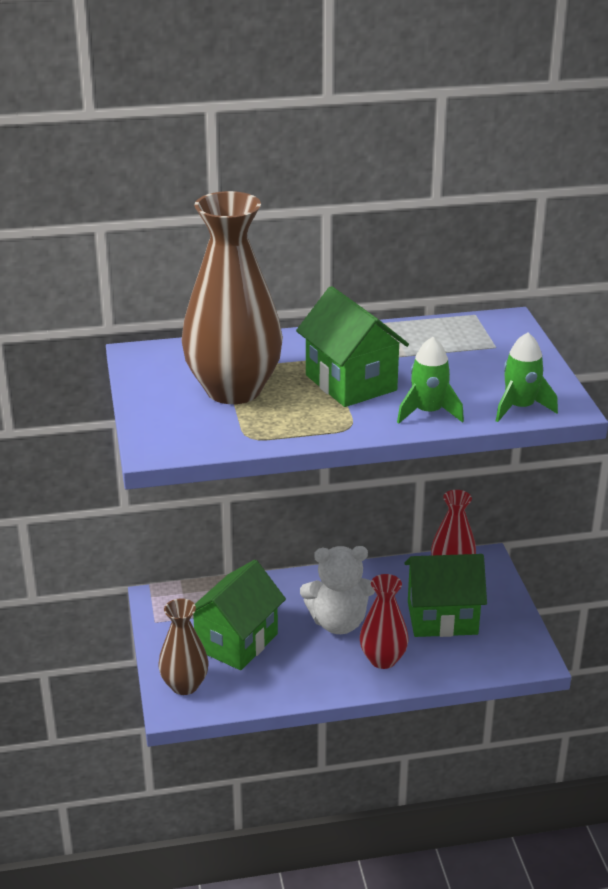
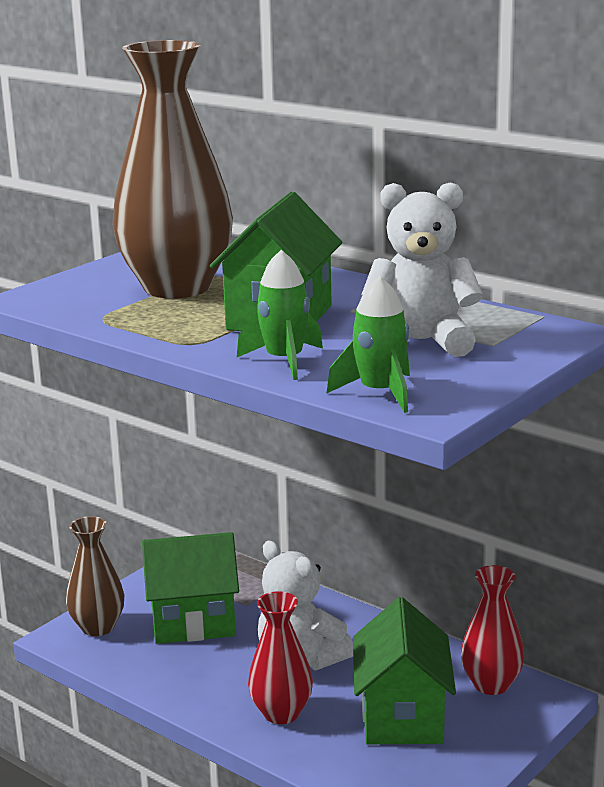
camera: 50 degrees right, 10 degrees down
(442, 618) = (402, 717): green house -> green house turned 45 degrees clockwise
(461, 363) = (420, 342): none -> white teddy bear

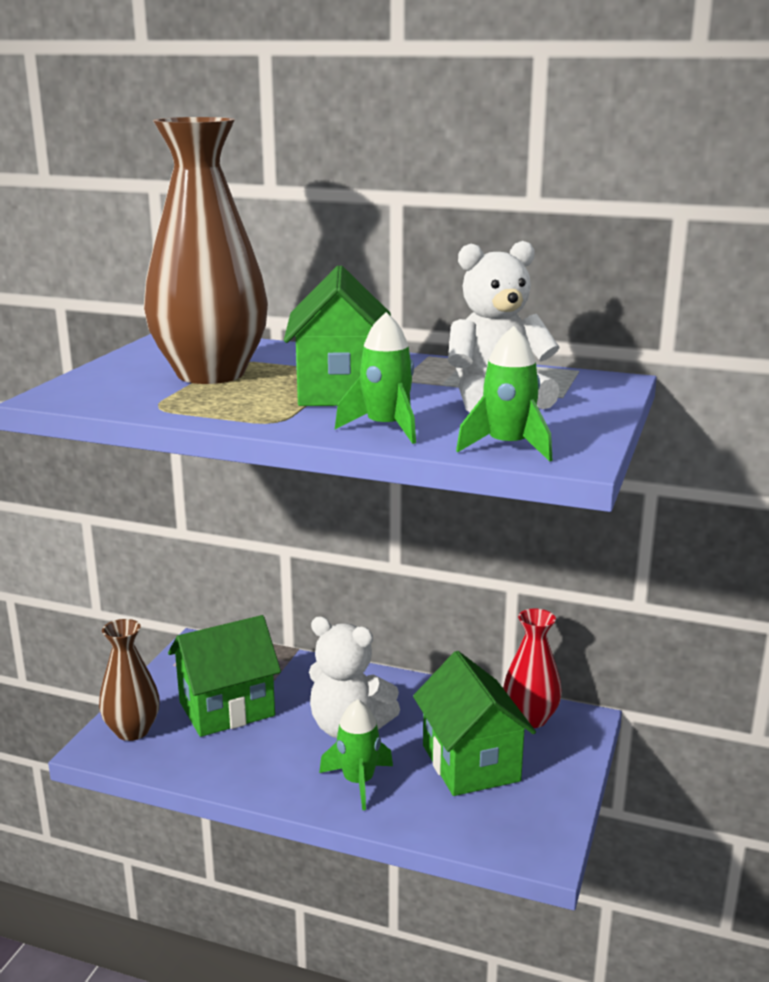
camera: 20 degrees left, 0 degrees up
(281, 713) = (358, 782): red vase -> green rocket

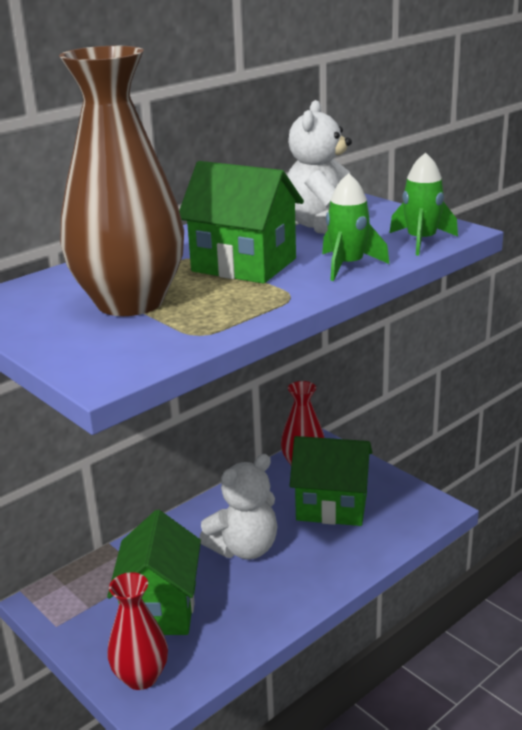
camera: 60 degrees left, 5 degrees up
(132, 731) = (141, 677): brown vase -> red vase
(358, 782) = (314, 564): green rocket -> none

